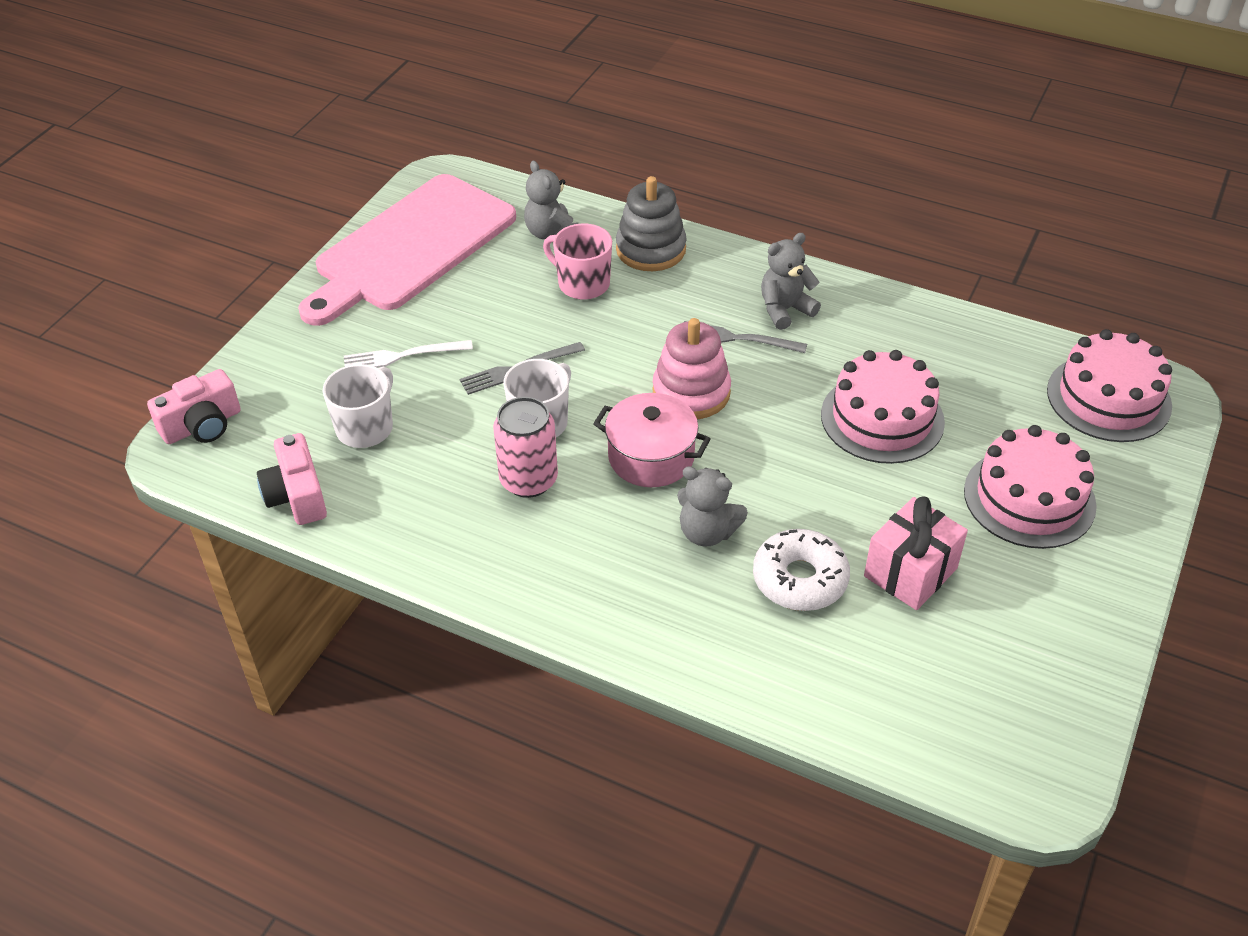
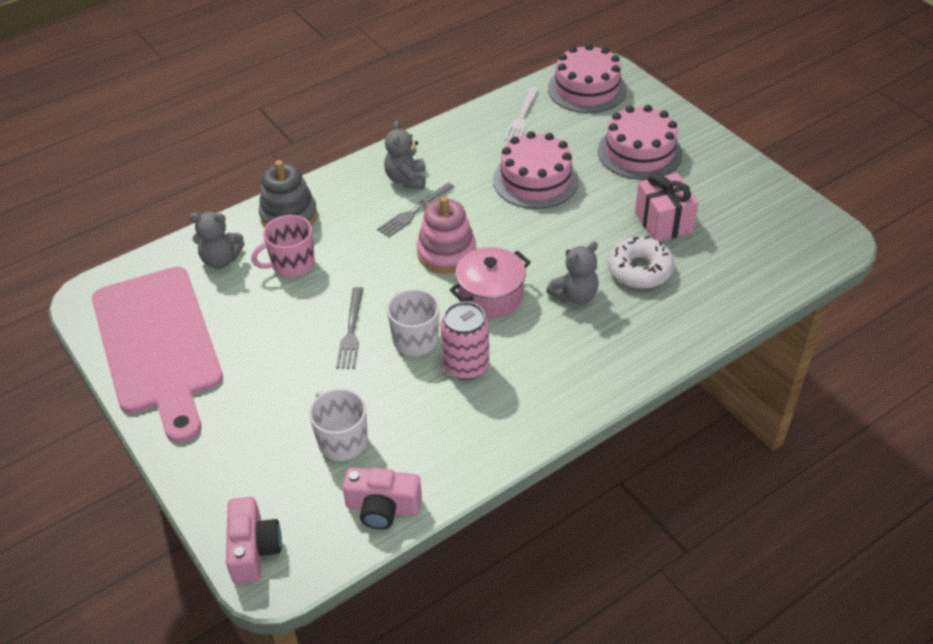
camera: 60 degrees left, 0 degrees up
(402, 356) = (281, 392): white fork -> white fork (521, 117)

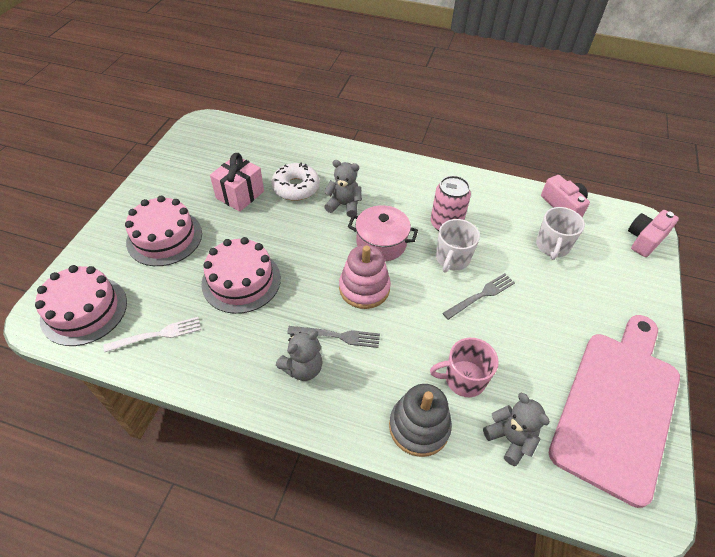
camera: 130 degrees left, 5 degrees up
(292, 264) = (464, 379): pink mug -> pink mug turned 150 degrees clockwise

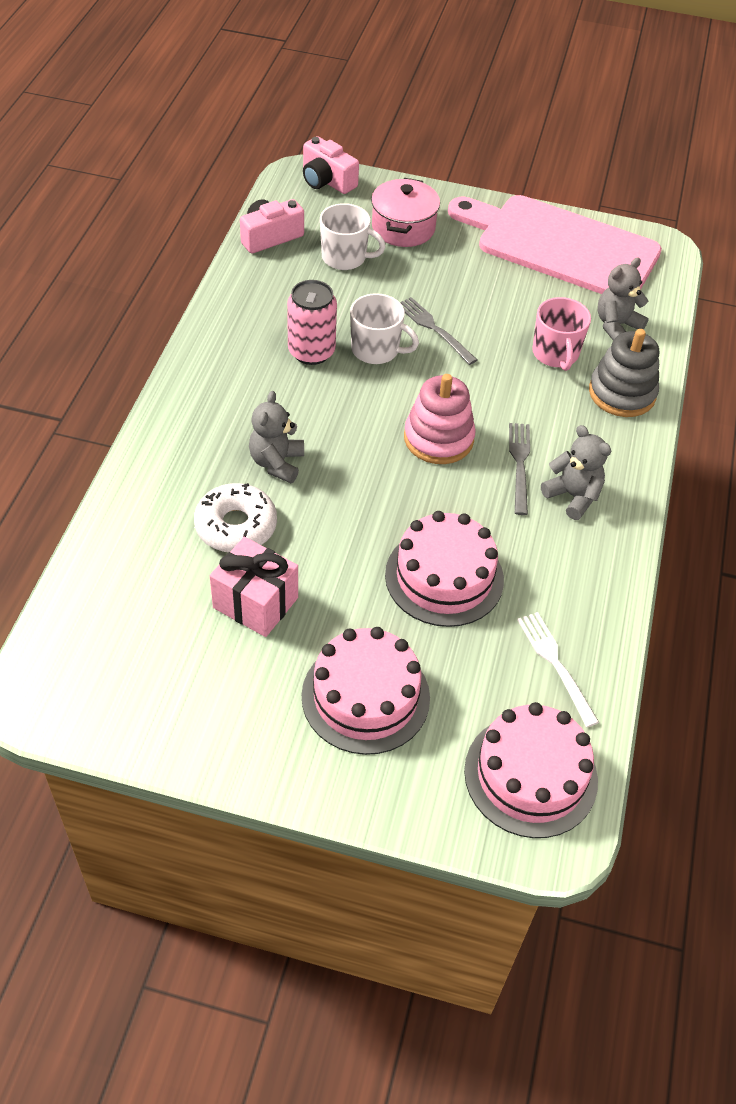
camera: 95 degrees left, 0 degrees up
(381, 243) = (354, 420): pink pot -> pink pot (403, 228)

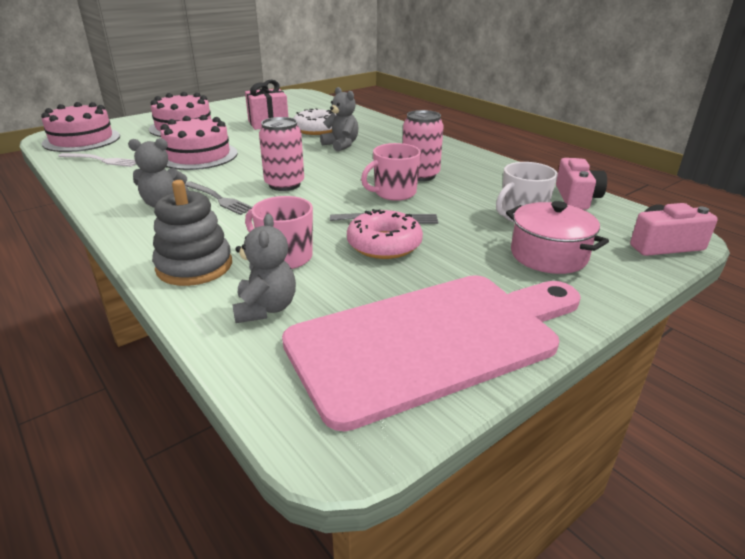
camera: 130 degrees right, 20 degrees down
(376, 350) = (394, 193): white mug -> pink mug
(438, 438) = (284, 184): pink stacking toy -> pink can
(478, 312) = (384, 244): none -> pink donut

